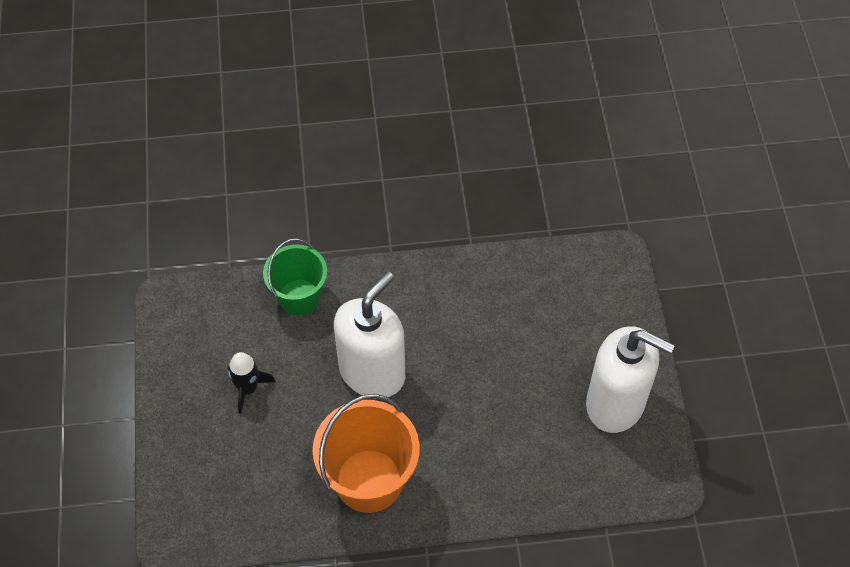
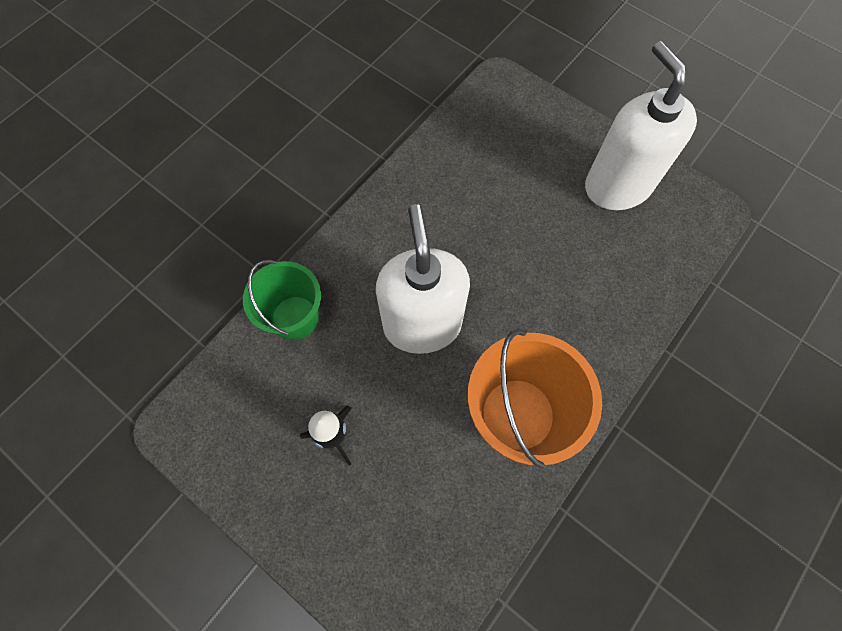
camera: 45 degrees left, 10 degrees up
(616, 403) = (617, 186): white soap dispenser -> white soap dispenser turned 90 degrees counterclockwise

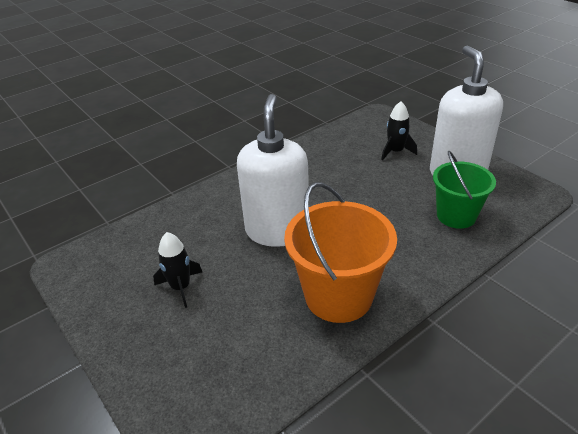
camera: 15 degrees right, 30 degrees down
(295, 317) = (182, 215): green bucket -> green bucket (456, 216)
(536, 157) = (395, 151): none -> black rocket

